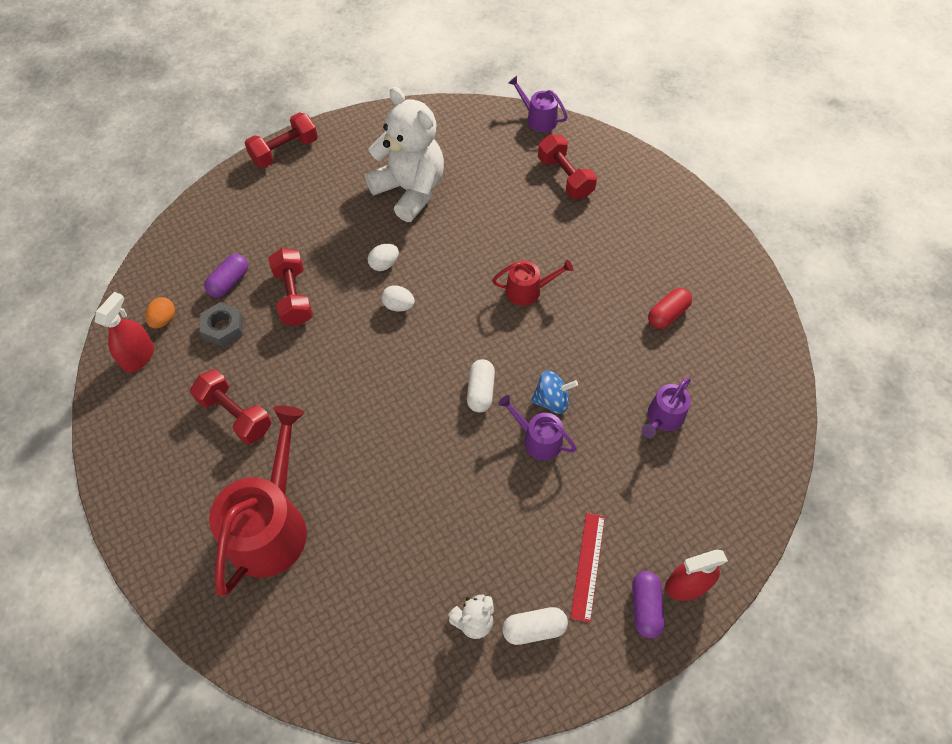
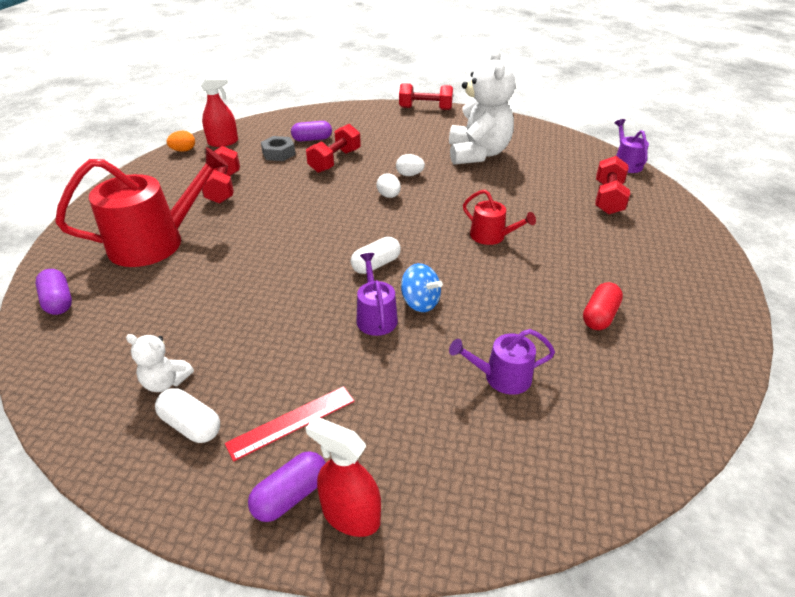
camera: 45 degrees right, 20 degrees down
(164, 320) = (257, 136): orange egg -> orange egg (183, 150)
(285, 649) = (59, 301): none -> purple capsule
(667, 314) = (599, 316): red capsule -> red capsule turned 60 degrees counterclockwise

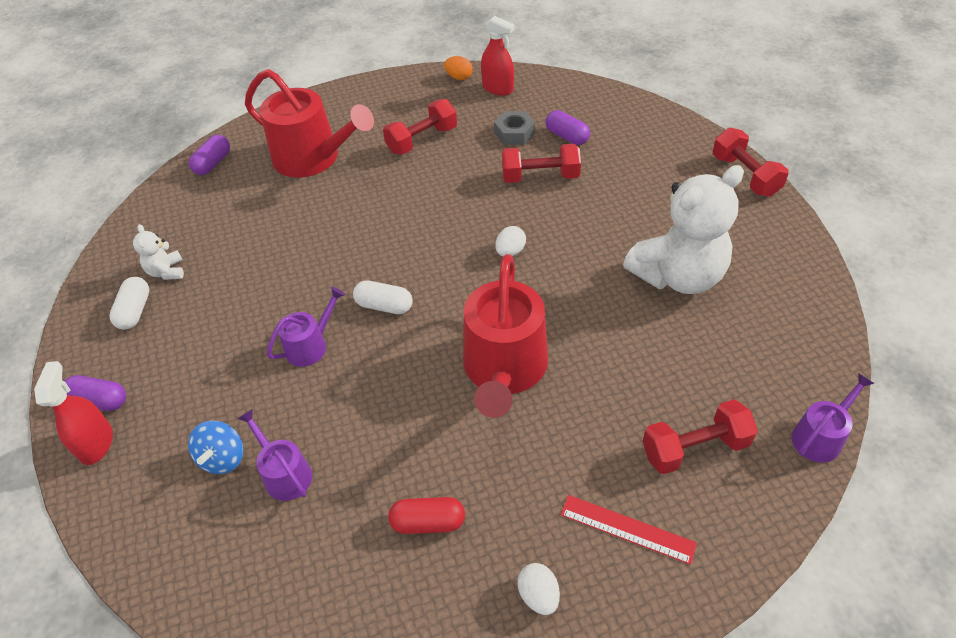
camera: 60 degrees right, 10 degrees up
(292, 422) = (163, 362): red ruler -> red ruler (627, 529)
(409, 175) = (568, 244): white egg -> white egg (538, 595)
(420, 302) = (350, 366): blue spinning top -> blue spinning top (223, 458)
(491, 236) = (504, 369): red watering can -> red watering can, size x2.00

